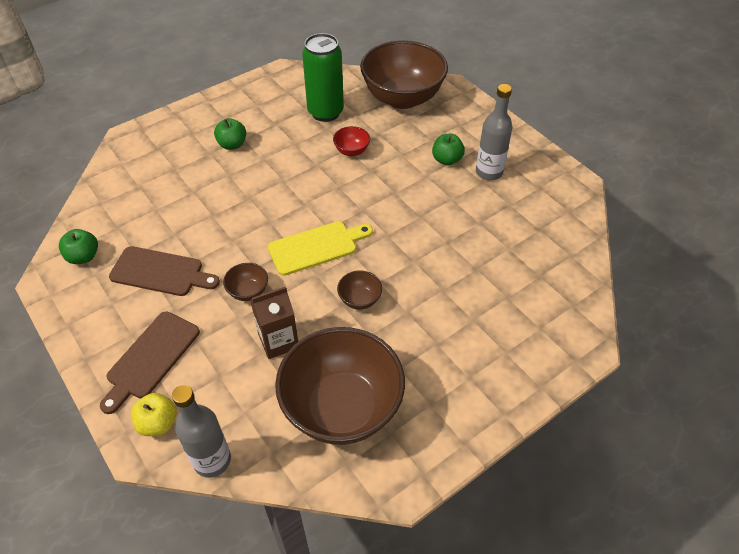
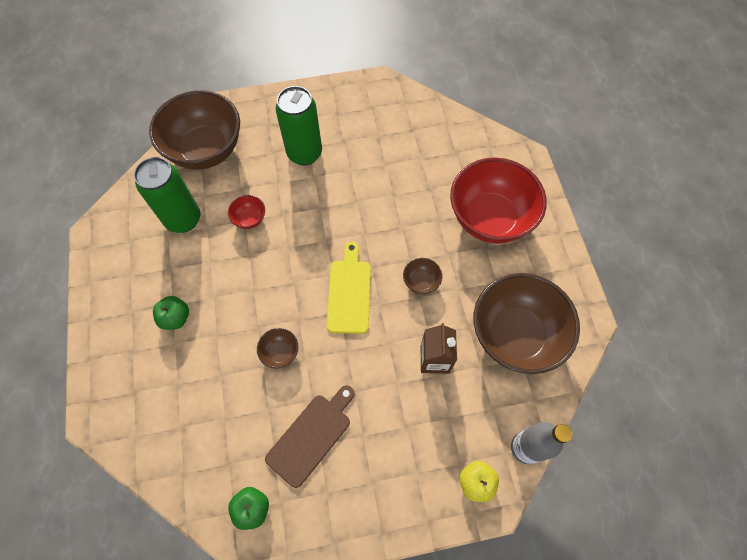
camera: 65 degrees left, 15 degrees up
(151, 358) = (407, 471): brown cutting board -> none
(248, 291) = (371, 365): brown bowl -> brown bowl (280, 352)
(446, 160) = (304, 153): green apple -> green can
(476, 335) = (489, 218): none -> red bowl
(489, 172) = (336, 132): grey bottle -> none

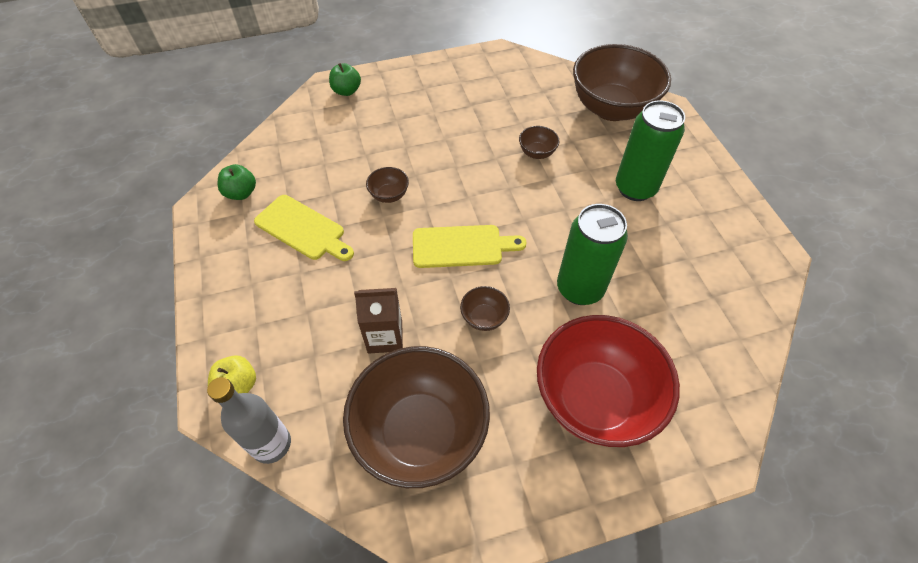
camera: 85 degrees right, 10 degrees down
(176, 318) = (421, 116): green apple -> green apple (346, 91)
(183, 219) = (525, 105): green can -> green can (580, 288)
(250, 219) = (537, 153): red bowl -> brown bowl
(311, 436) = (303, 229): brown cutting board -> yellow cutting board

